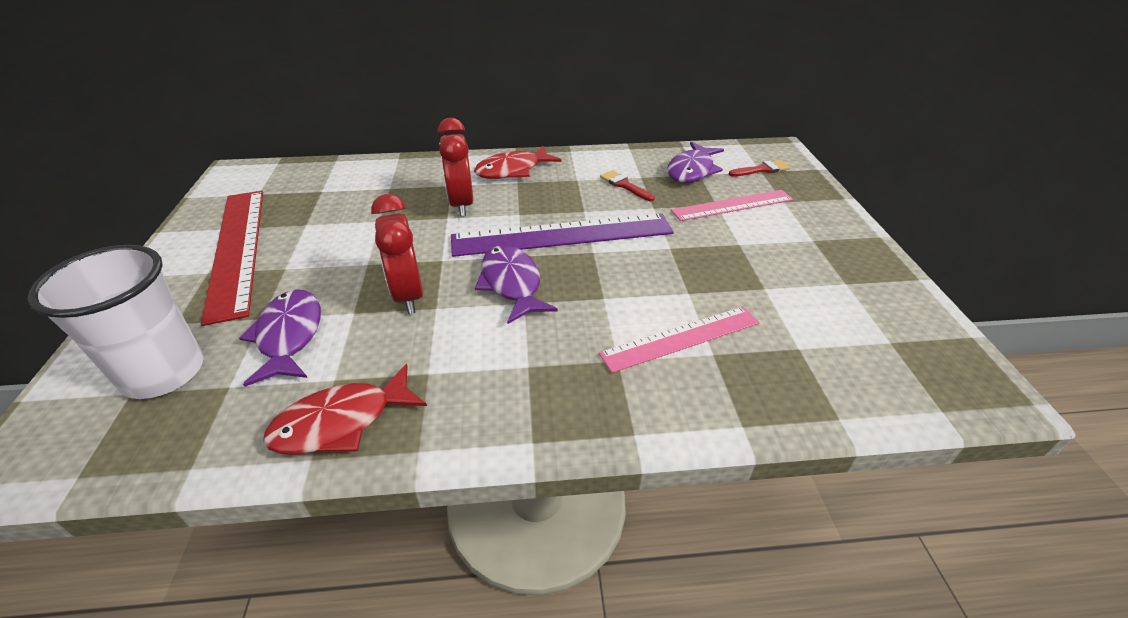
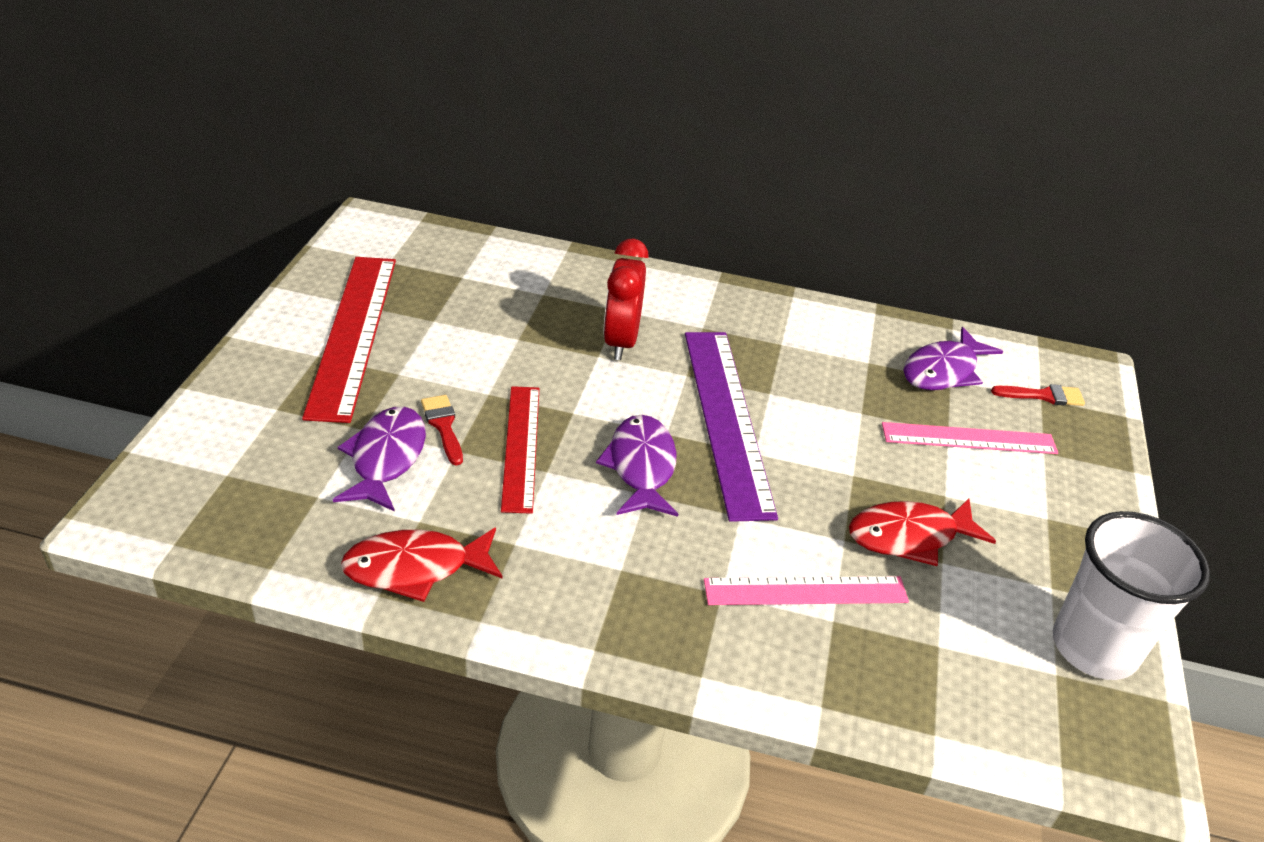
camera: 15 degrees right, 0 degrees up
(164, 373) = (259, 463): white cup -> white cup (1094, 647)
(408, 295) = (521, 447): red clock -> red ruler
(512, 170) = (704, 308): red fish -> red fish (909, 536)
(562, 235) = (727, 419): purple ruler -> purple ruler turned 75 degrees clockwise
(625, 185) = (840, 370): red brush -> red brush (443, 426)

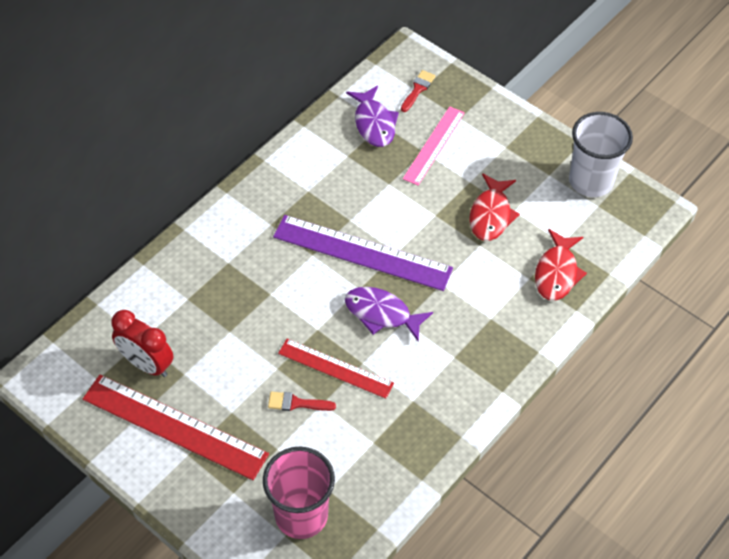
camera: 60 degrees left, 15 degrees up
(264, 481) = (301, 515): none -> pink cup
(386, 458) = (312, 443): purple fish -> none
(415, 568) = (410, 455): red fish -> red fish (557, 272)
(621, 342) = (262, 275): red clock -> red clock (147, 364)
(805, 590) = (506, 280): pink ruler -> none

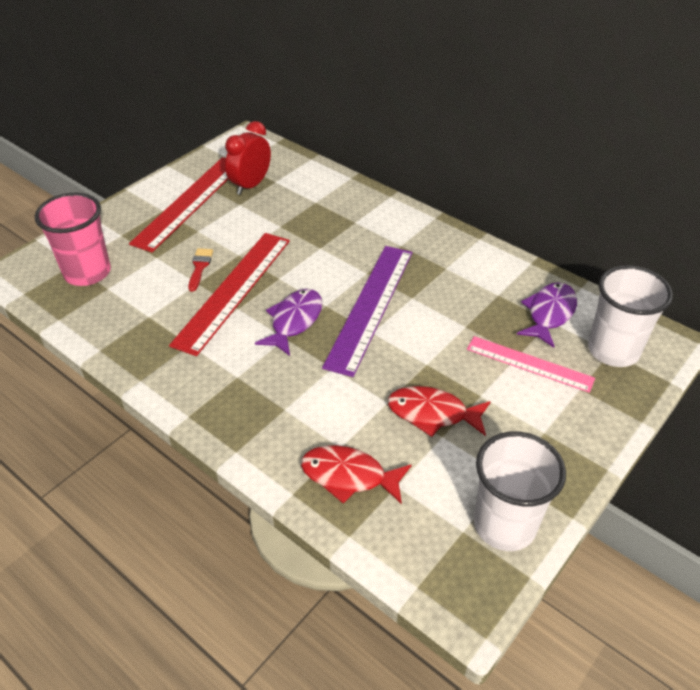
camera: 90 degrees right, 10 degrees down
(335, 368) = (234, 290): red ruler -> red ruler, size x1.61
(374, 123) = (549, 314): purple fish -> purple fish turned 135 degrees clockwise
(418, 89) = (613, 350): red brush -> white cup

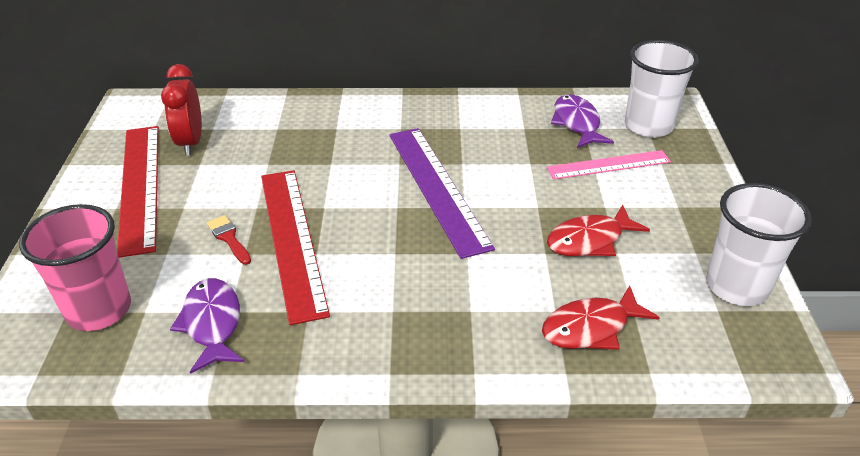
camera: 40 degrees left, 5 degrees down
(294, 321) = (386, 235): purple fish -> purple fish (212, 324)

